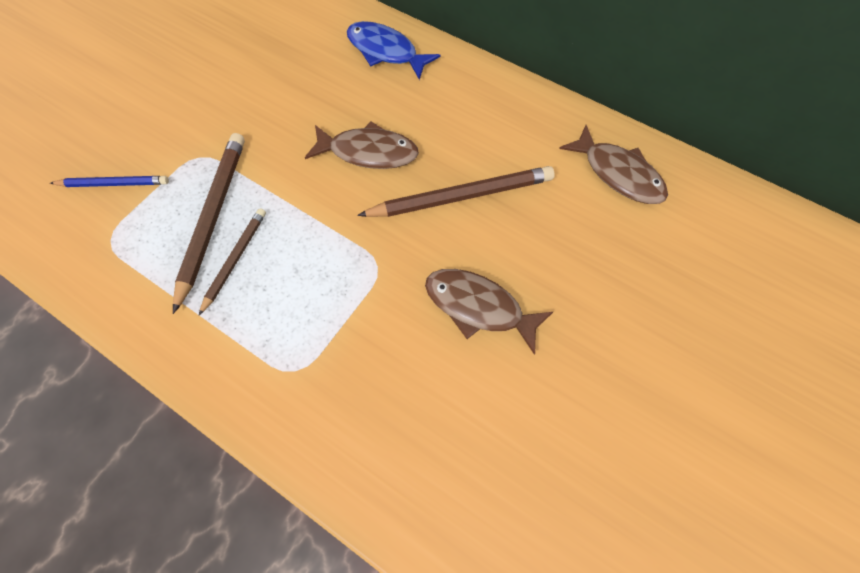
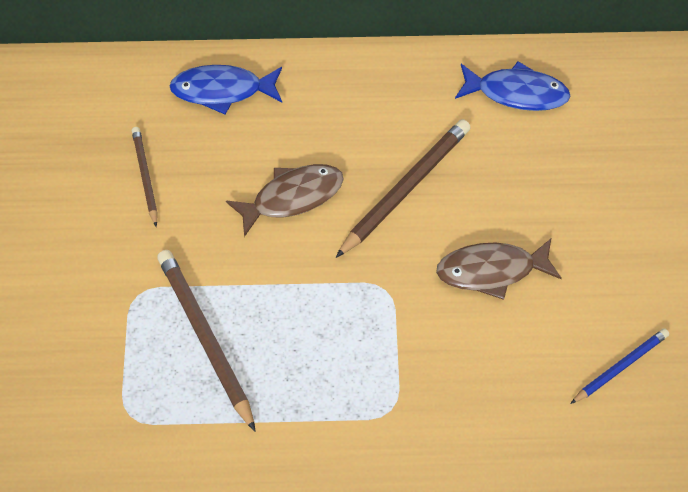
camera: 35 degrees left, 5 degrees down
(114, 184) = (80, 367): blue pencil -> blue pencil (620, 367)
(235, 259) = (260, 359): brown pencil -> brown pencil (145, 176)
(618, 174) = (517, 93): brown fish -> blue fish

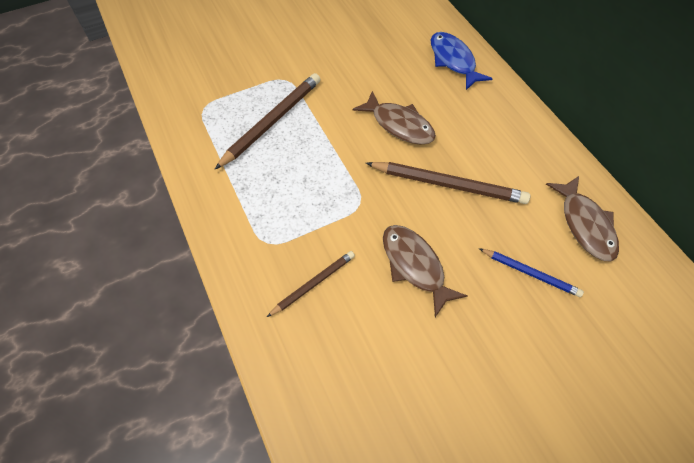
camera: 65 degrees right, 0 degrees up
(145, 176) = (367, 51): brown pencil -> brown pencil (313, 284)
(517, 93) = (585, 225): blue fish -> brown fish
(620, 367) = (381, 397): blue pencil -> blue pencil (530, 273)

